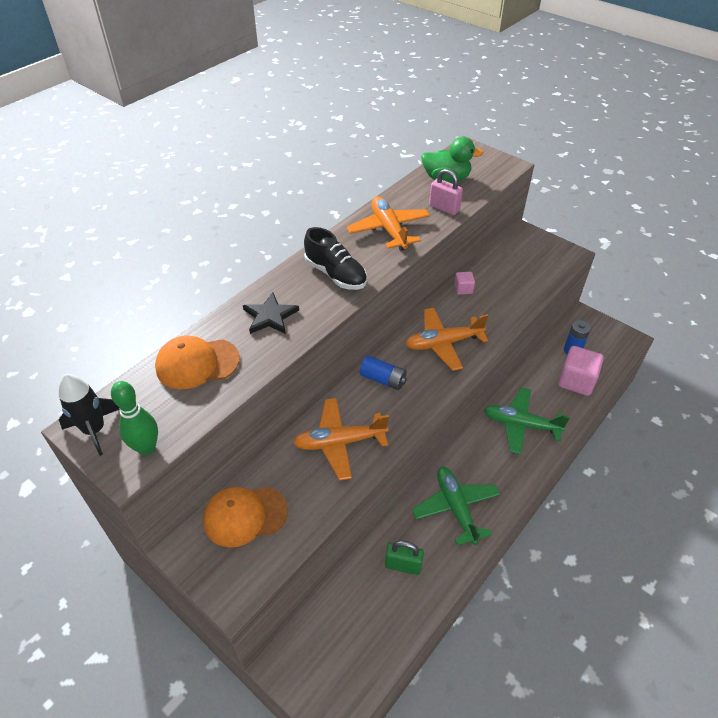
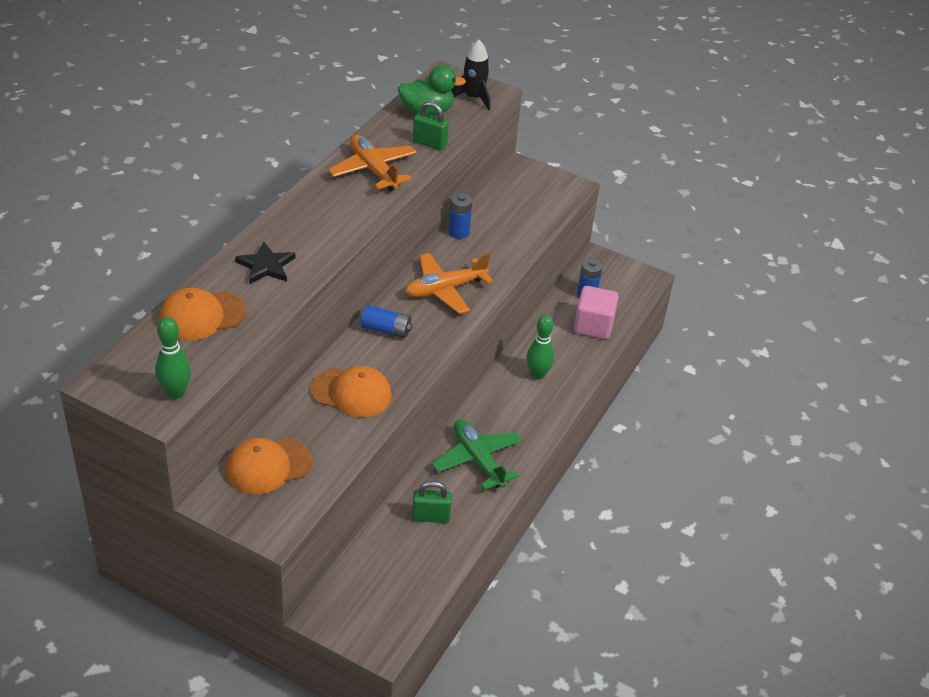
camera: 15 degrees left, 5 degrees down
(94, 430) = (116, 383): black rocket -> black rocket (473, 98)
(336, 274) = (326, 220): black shoe -> none
(339, 442) = (351, 393): orange plane -> orange cap
(444, 208) = (430, 143): pink padlock -> green padlock
(463, 289) = (459, 232): pink cube -> blue battery
(520, 425) = (537, 374): green plane -> green bowling pin

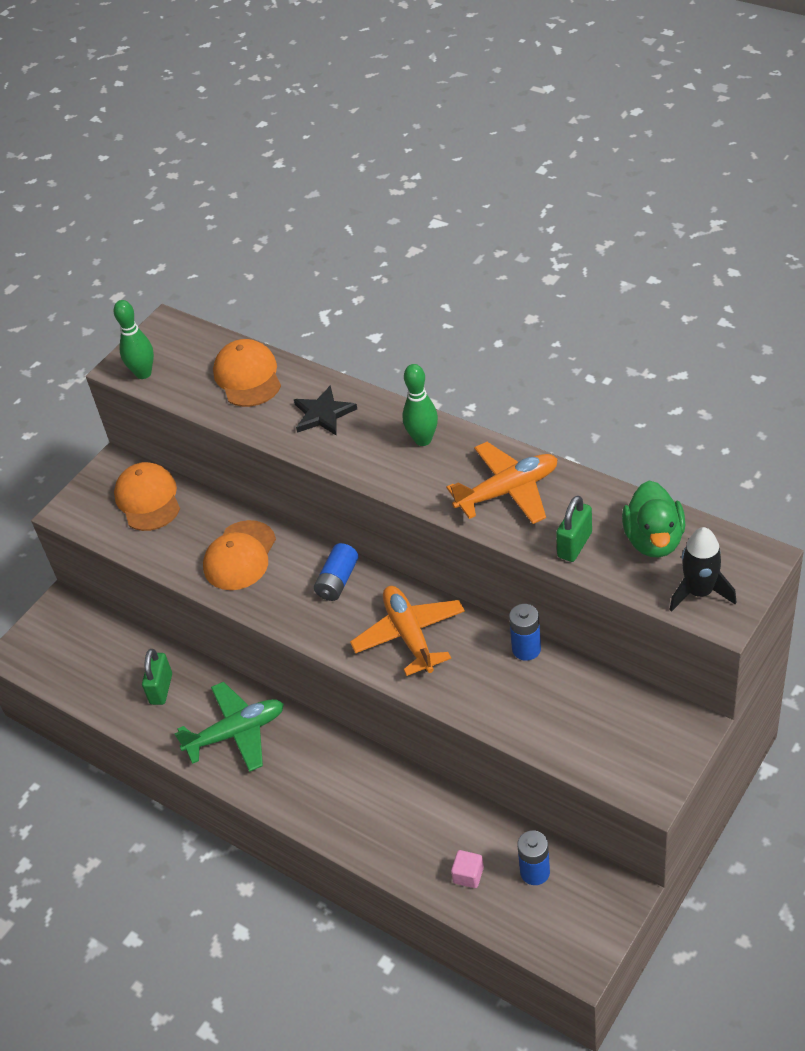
camera: 105 degrees right, 5 degrees up
(537, 374) = (373, 800): green bowling pin -> green bowling pin (423, 440)
(593, 326) = (468, 875): pink cube -> pink cube, size x0.50

